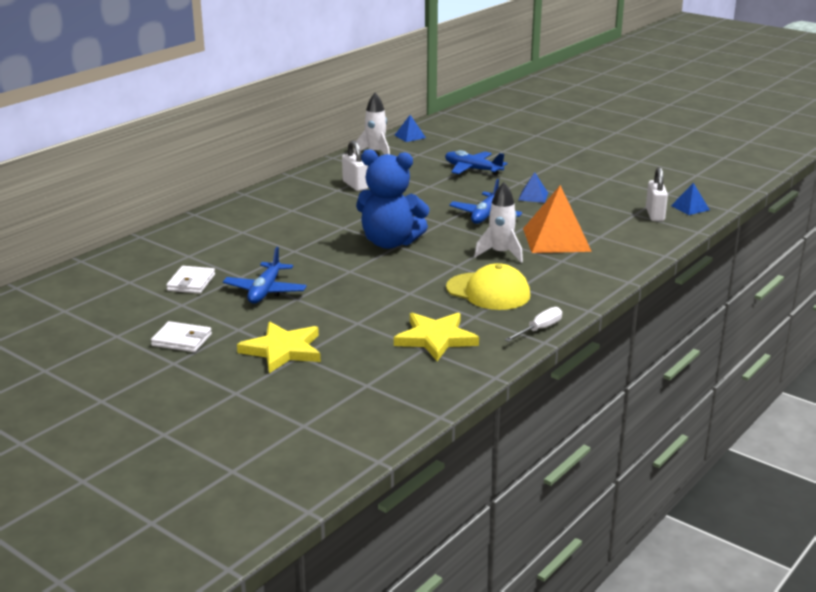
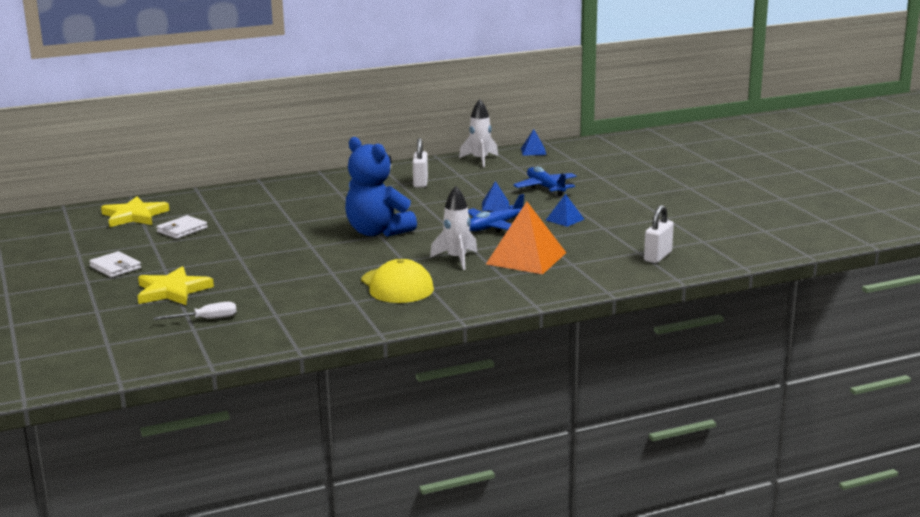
camera: 30 degrees right, 5 degrees down
(265, 291) = (225, 247): blue plane -> none
(436, 339) = (297, 310): yellow star -> yellow star (134, 216)
(539, 329) = (392, 323): white screwdriver -> white screwdriver (206, 319)
(690, 208) = (705, 257): blue pyramid -> blue pyramid (495, 206)

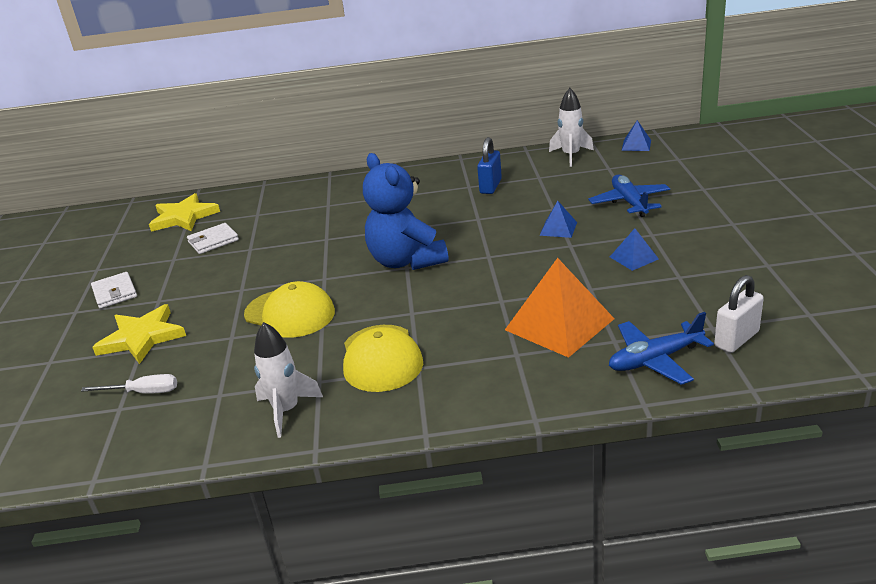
camera: 20 degrees right, 10 degrees up
(297, 268) = (290, 313): none -> yellow cap
(420, 183) = (490, 186): white padlock -> blue padlock
(457, 259) = (474, 317): white rocket -> white rocket (286, 410)
(494, 227) = (543, 263): blue plane -> blue plane (655, 360)

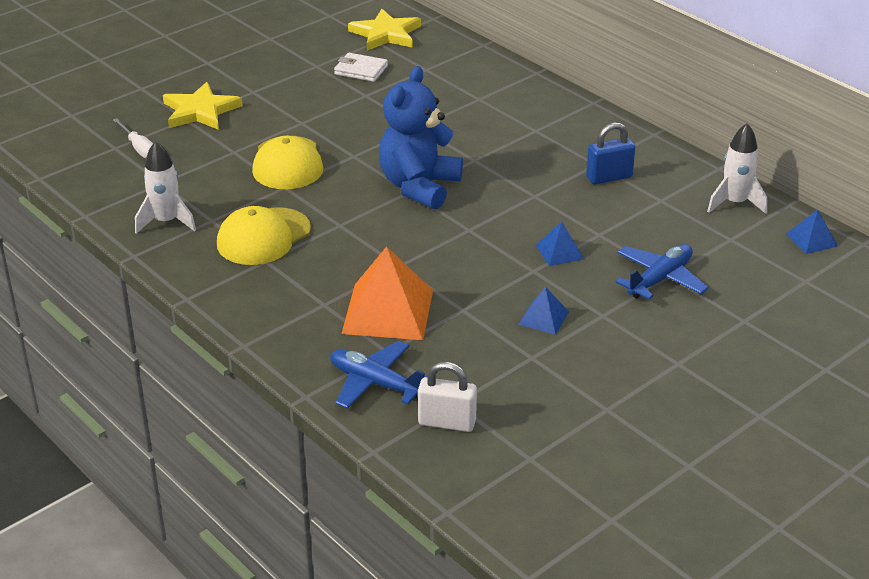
camera: 50 degrees right, 5 degrees up
(115, 293) = (246, 66): white wallet -> none

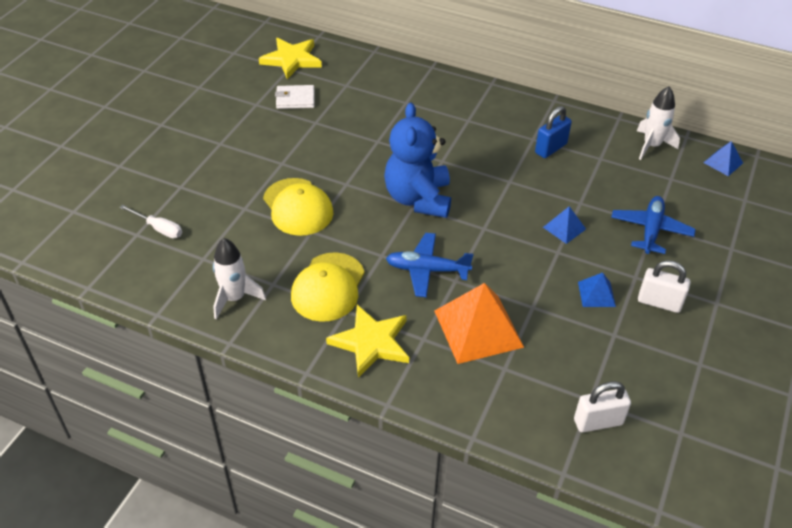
camera: 25 degrees left, 10 degrees up
(200, 111) = (188, 175): yellow star -> yellow star (371, 342)
(375, 383) = (518, 404): blue plane -> blue plane (427, 270)
(609, 344) = (659, 302): none -> white padlock

